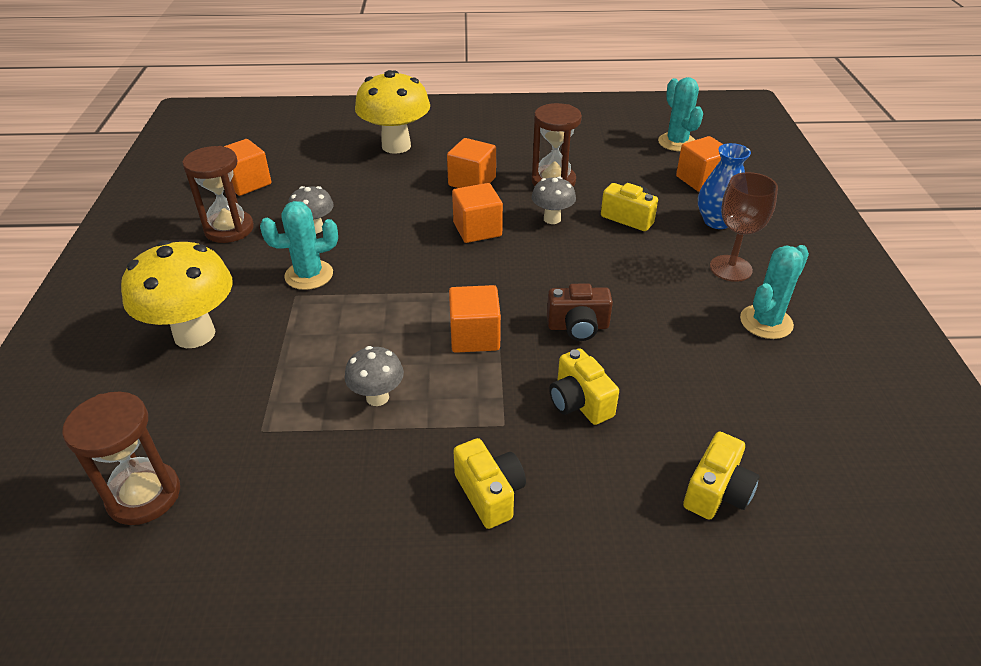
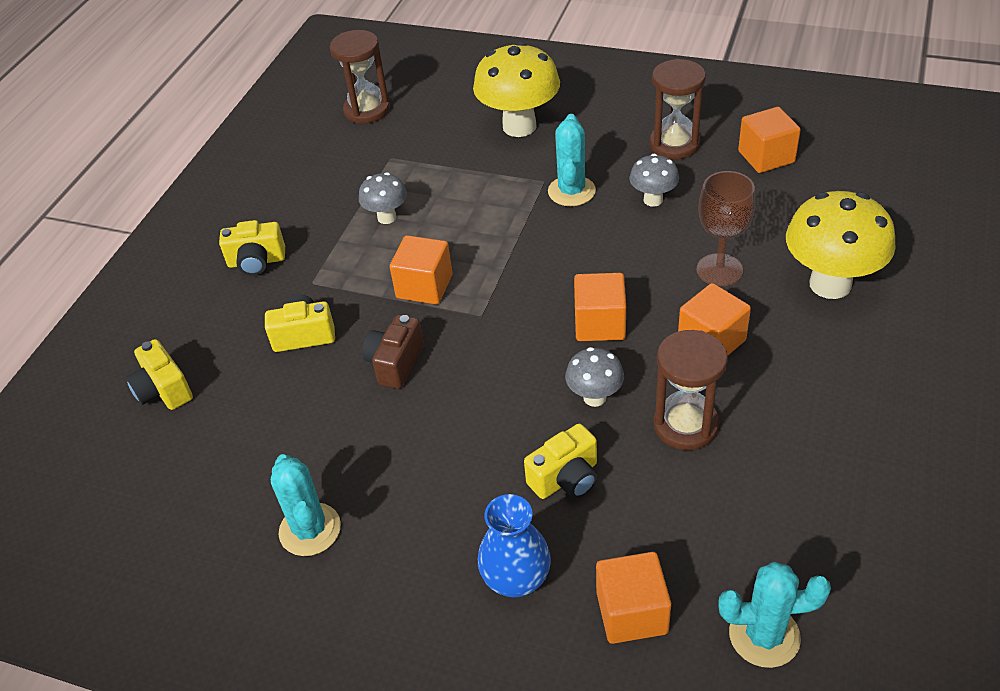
camera: 115 degrees right, 5 degrees up
(730, 268) = (414, 543): brown goblet -> brown goblet (719, 270)

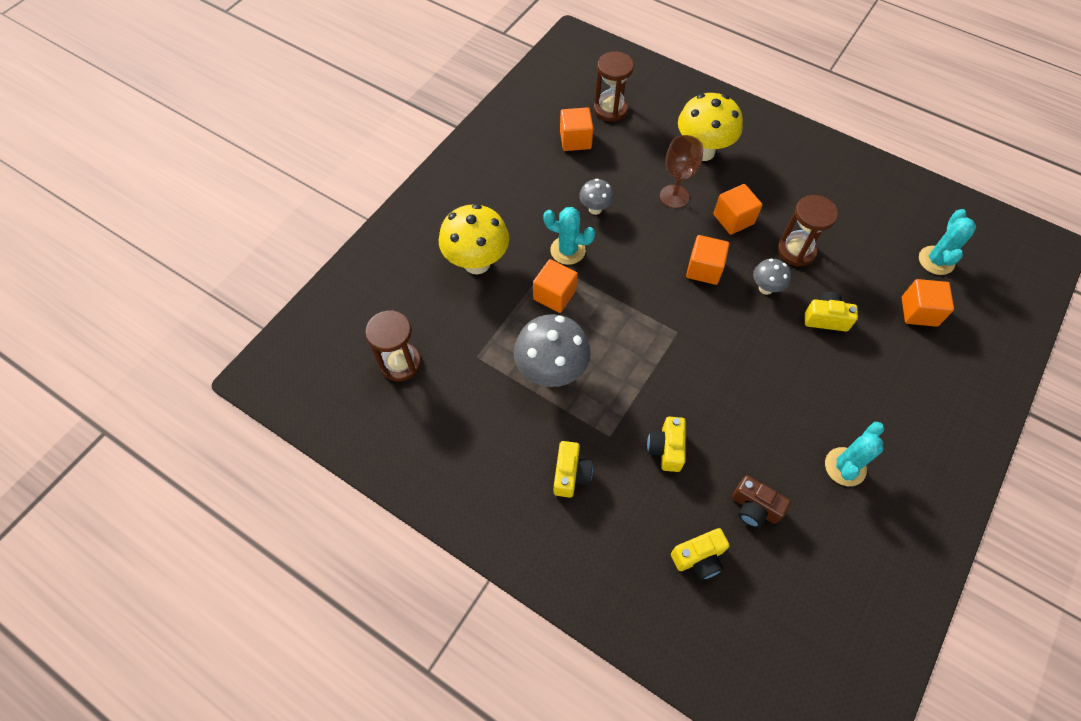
camera: 80 degrees left, 15 degrees up
(310, 529) = (845, 467): turquoise cactus -> turquoise cactus turned 45 degrees counterclockwise
(387, 217) = (551, 372): grey mushroom -> grey mushroom, size x1.90
(395, 363) = (710, 392): brown camera -> brown camera (754, 508)
(424, 286) = (638, 361): orange cube -> orange cube (554, 295)
(516, 579) = (893, 360): blue vase -> none
(566, 478) = (825, 318): yellow camera -> yellow camera turned 60 degrees counterclockwise
(674, 144) = (541, 181): brown hourglass -> brown hourglass (610, 109)

